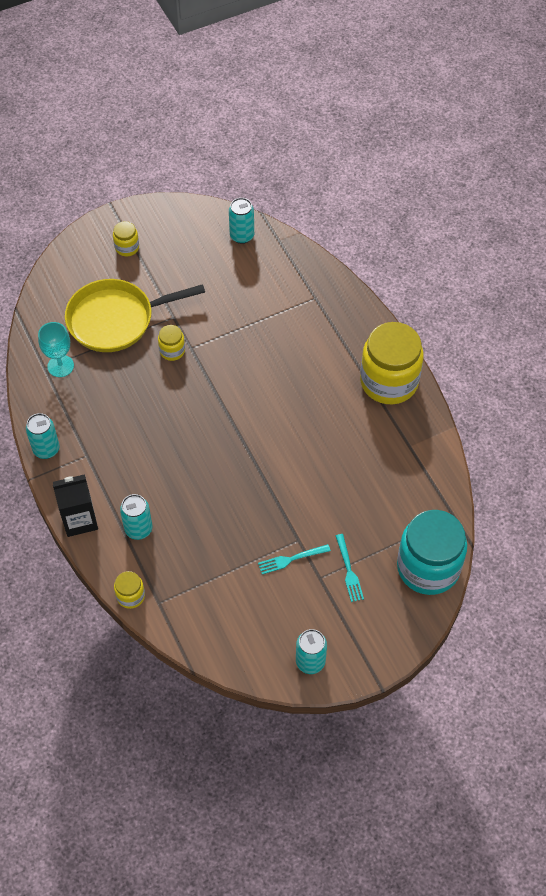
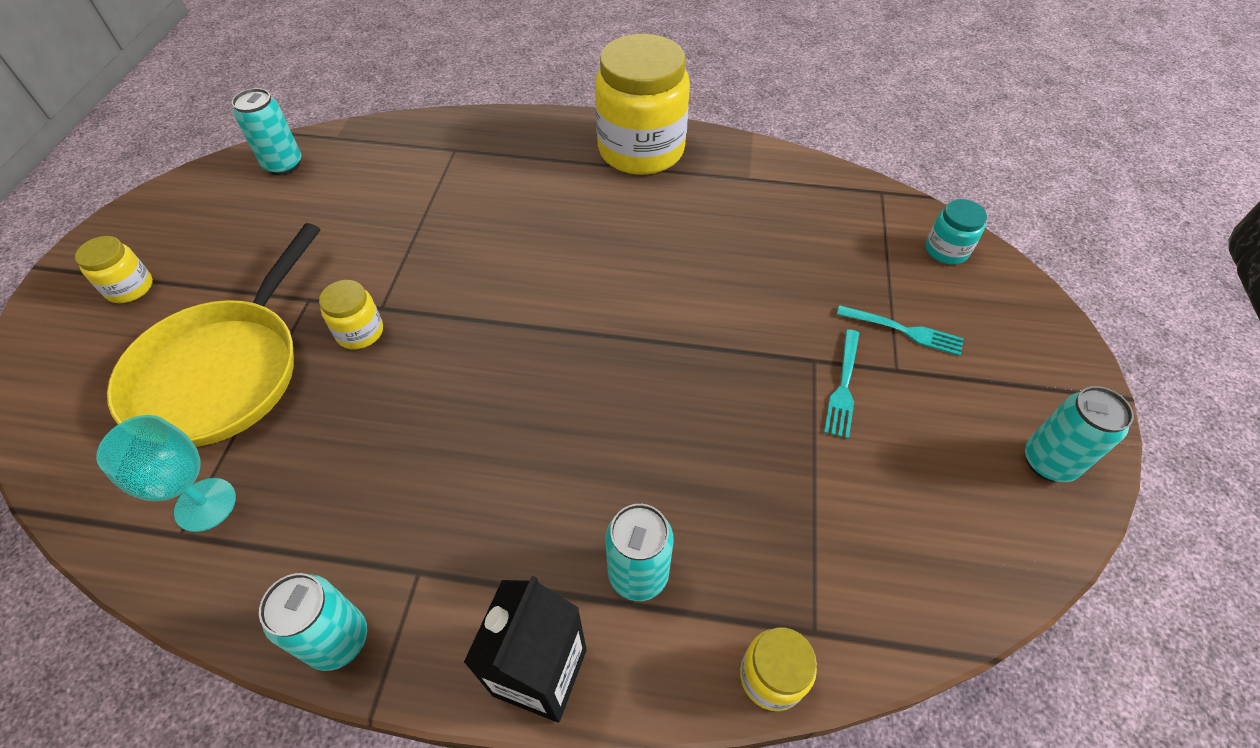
camera: 55 degrees left, 5 degrees down
(428, 567) = (946, 250): turquoise jar -> turquoise jar, size x0.45

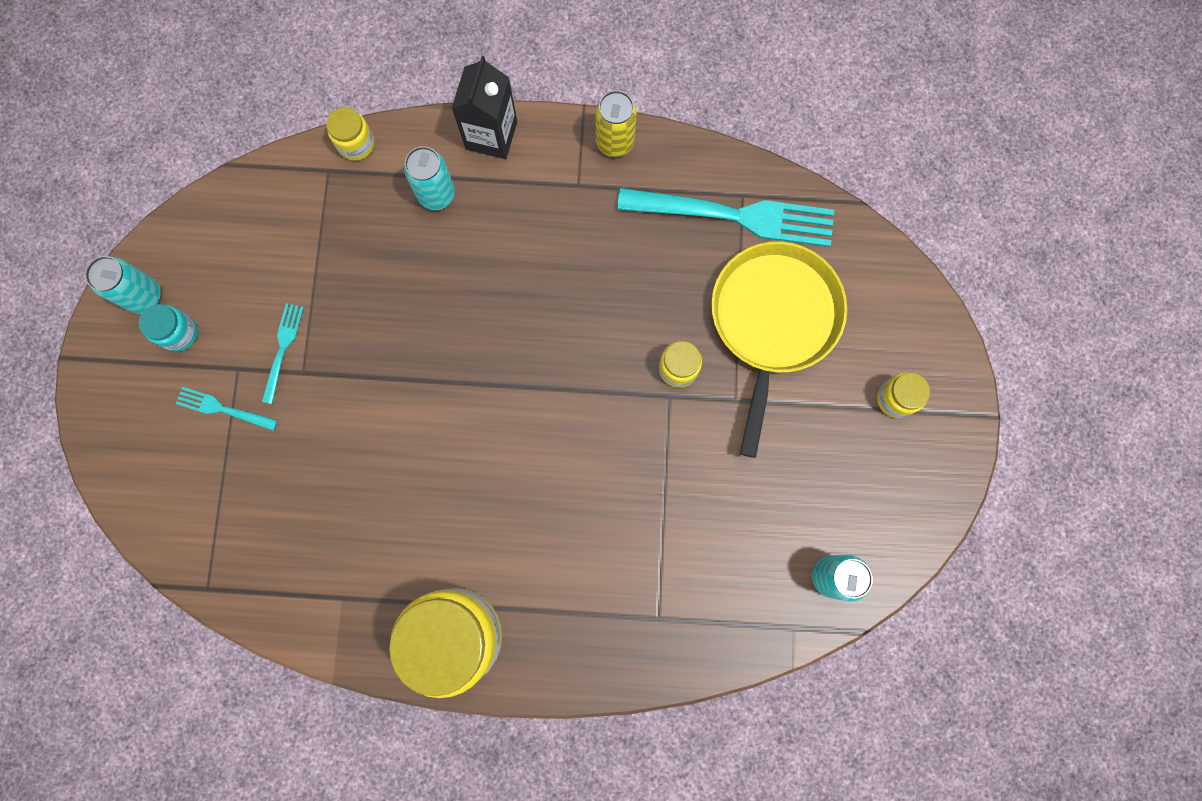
camera: 175 degrees right, 25 degrees up
(205, 504) = (734, 216): turquoise goblet -> turquoise fork
(338, 639) = (615, 142): turquoise can -> yellow can
(946, 250) = (162, 509): turquoise jar -> turquoise jar (179, 333)

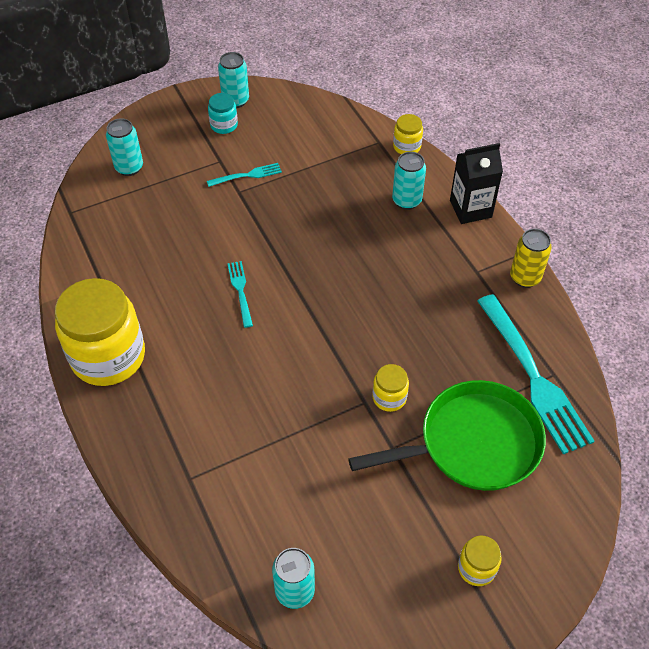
camera: 60 degrees right, 25 degrees down
(176, 483) = (129, 167): none -> turquoise can
(223, 409) = (190, 166): turquoise fork -> turquoise fork (240, 291)
(773, 321) = (472, 443): yellow pan -> green pan

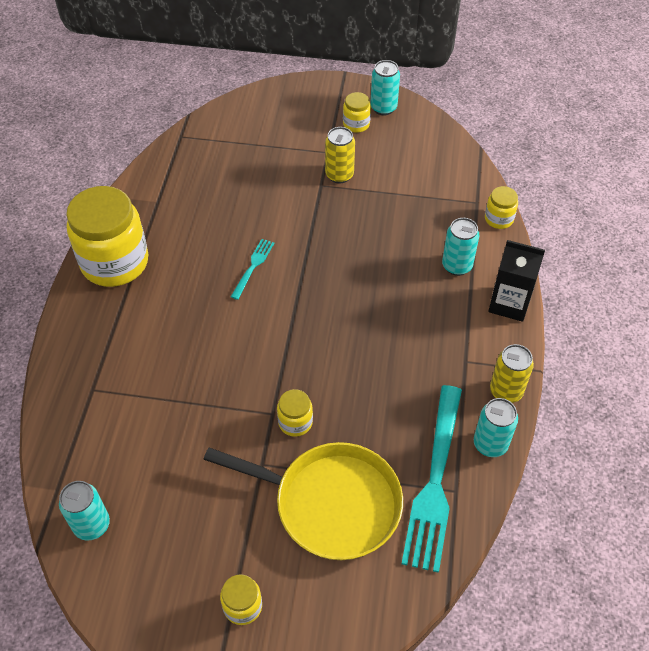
camera: 35 degrees right, 0 degrees up
(129, 167) = (253, 123): turquoise can -> turquoise can (490, 444)
(224, 125) = (356, 124): turquoise jar -> yellow jar
(247, 175) = (339, 175): turquoise fork -> yellow can
(472, 443) = (331, 503): green pan -> yellow pan

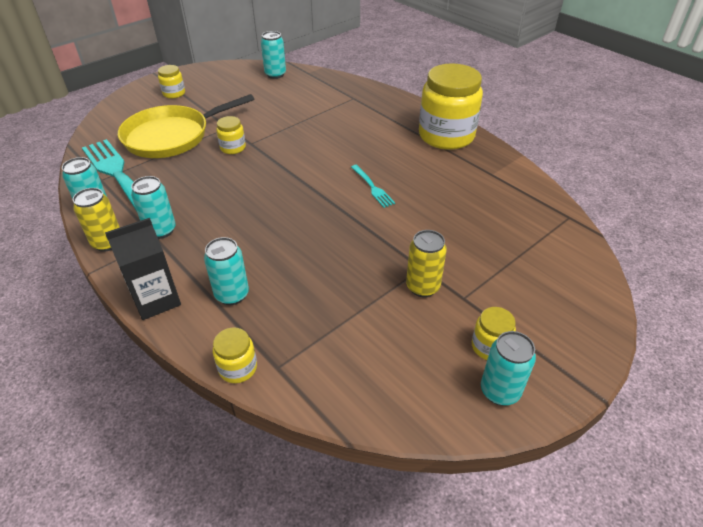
camera: 130 degrees right, 10 degrees down
(454, 368) = (161, 230): none -> turquoise can

